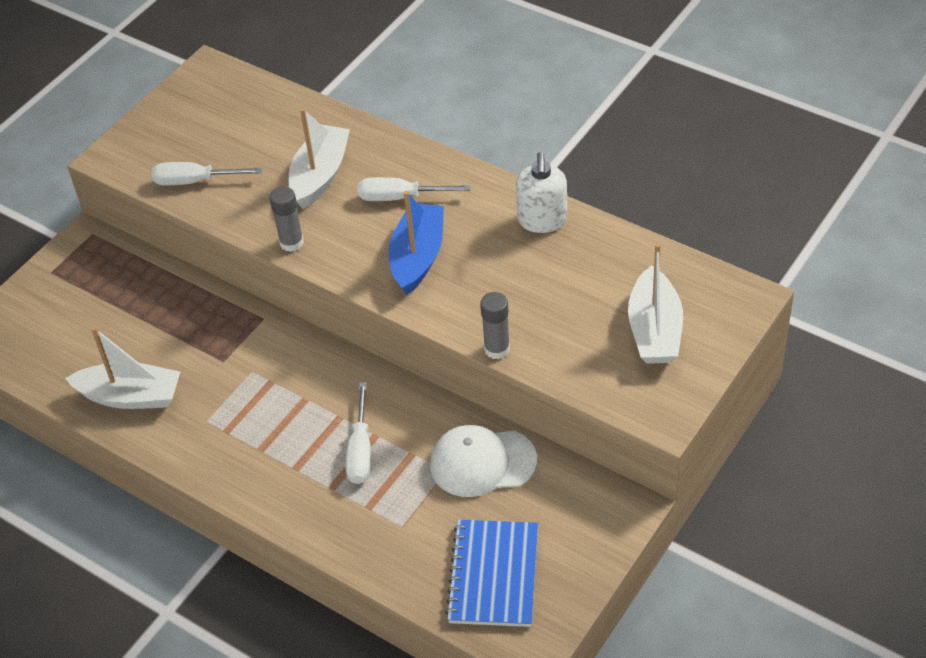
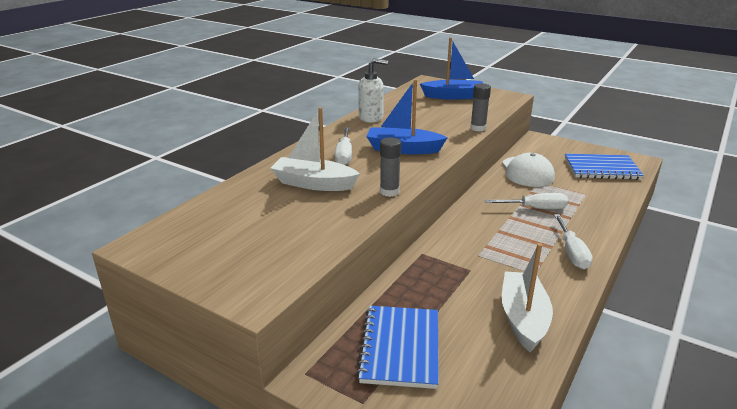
camera: 95 degrees left, 20 degrees down
(109, 296) = (400, 348): none -> blue notebook
(194, 181) = (307, 241): white screwdriver -> white screwdriver (572, 253)
(654, 330) = (453, 96): white boat -> blue boat

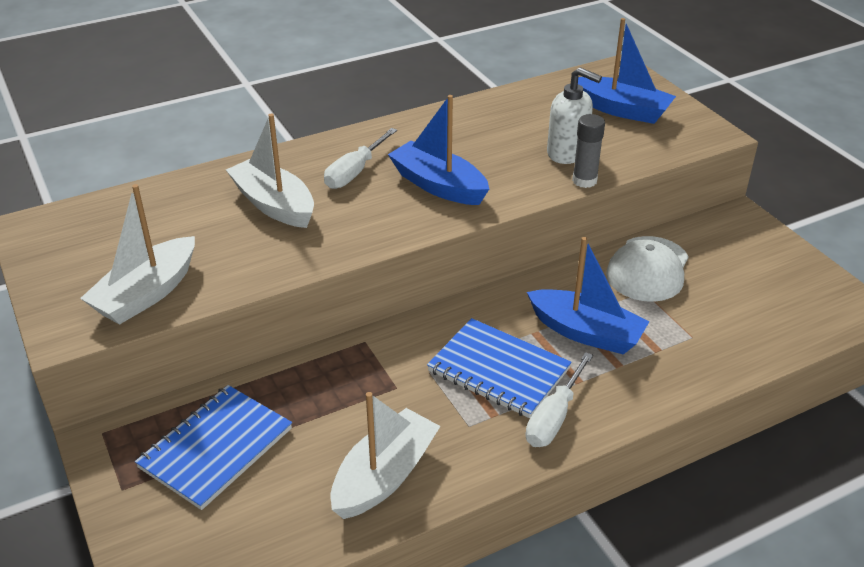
camera: 30 degrees right, 10 degrees up
(287, 255) = (146, 294): none -> white boat
(371, 117) = (459, 118): white soap dispenser -> white soap dispenser (567, 153)
(389, 192) = (345, 247): grey glue stick -> none
(535, 208) = (586, 333): white screwdriver -> blue boat
(601, 169) = (775, 303): blue notebook -> blue notebook (498, 370)

